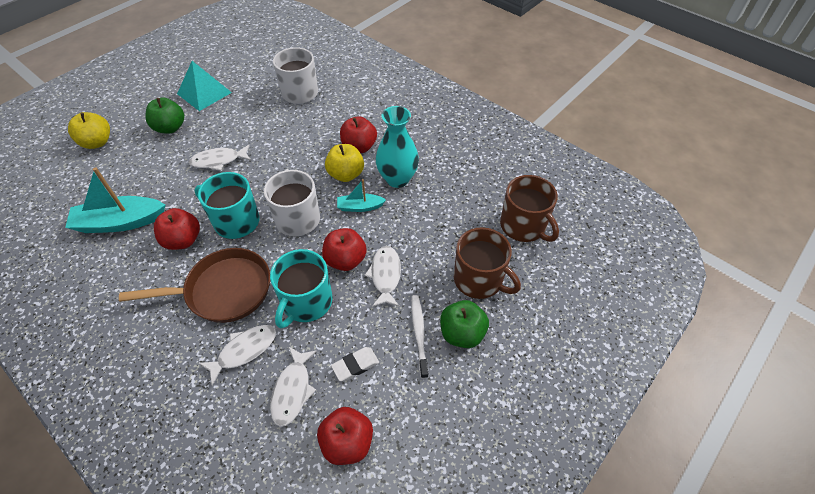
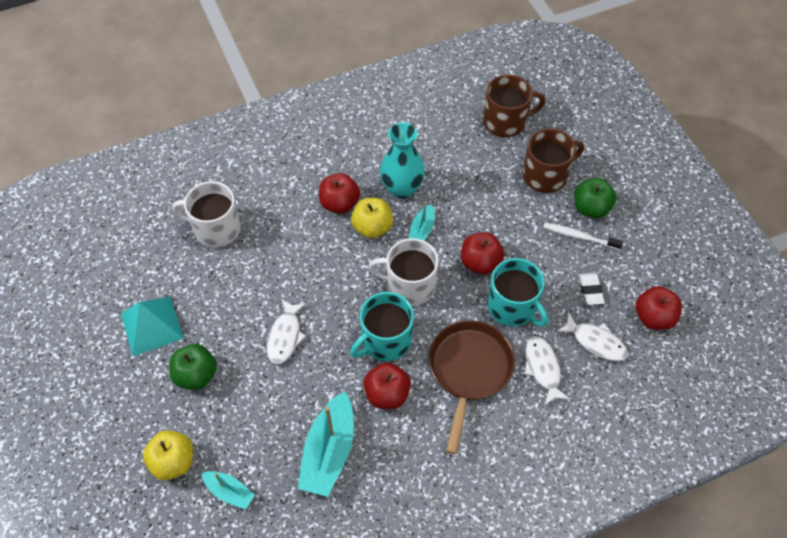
camera: 65 degrees left, 5 degrees up
(77, 179) = (229, 492): none -> turquoise boat
(385, 275) = (511, 238): white fish -> none

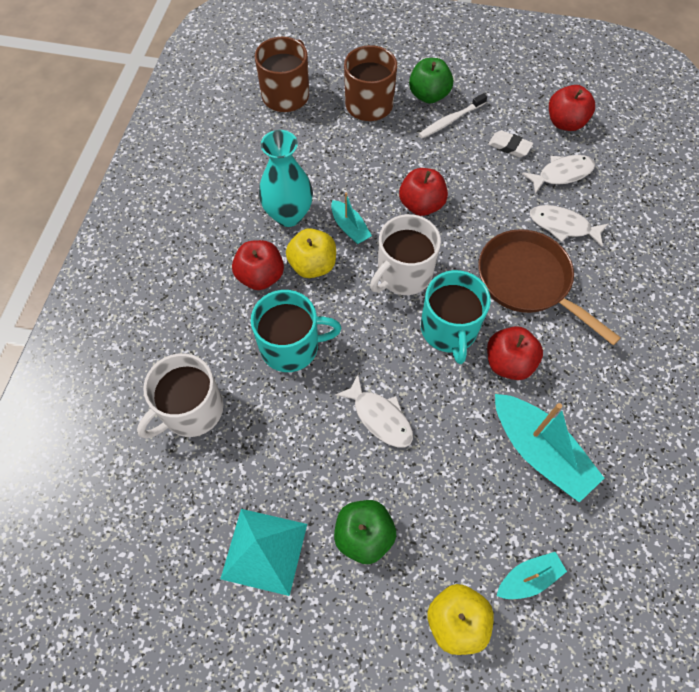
camera: 55 degrees left, 5 degrees up
(513, 307) = (486, 209): turquoise mug -> turquoise mug (291, 346)

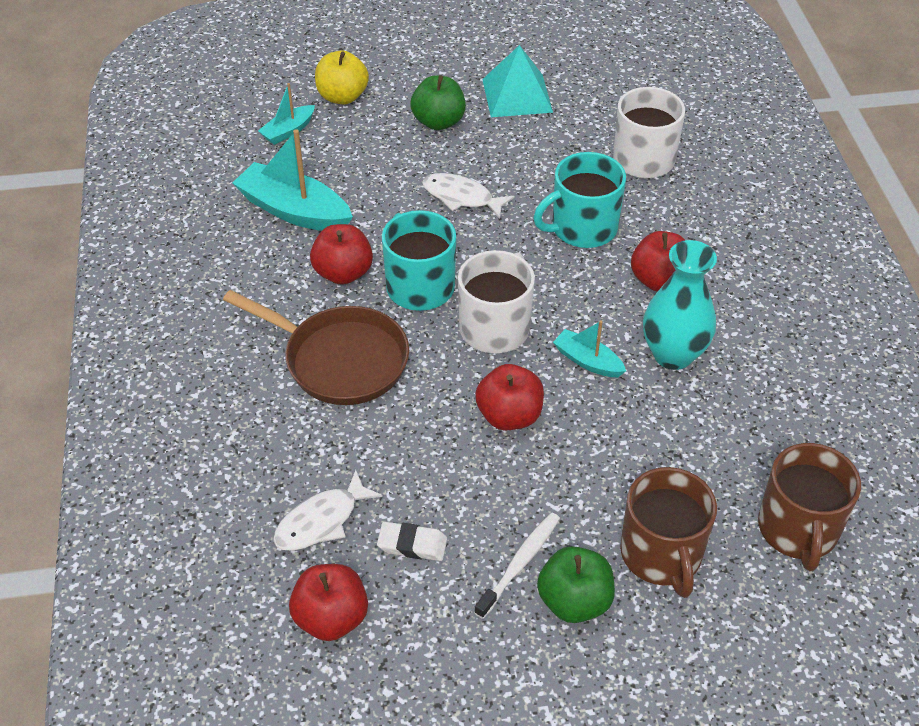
camera: 160 degrees right, 15 degrees down
(313, 265) = (607, 307): yellow apple -> none
(563, 226) = (307, 442): white fish -> none

